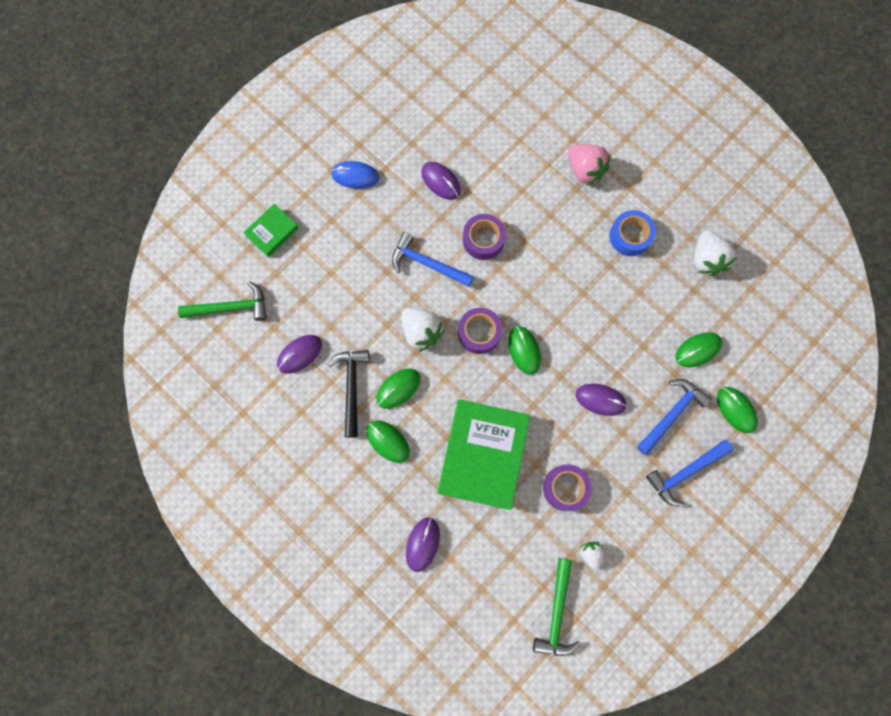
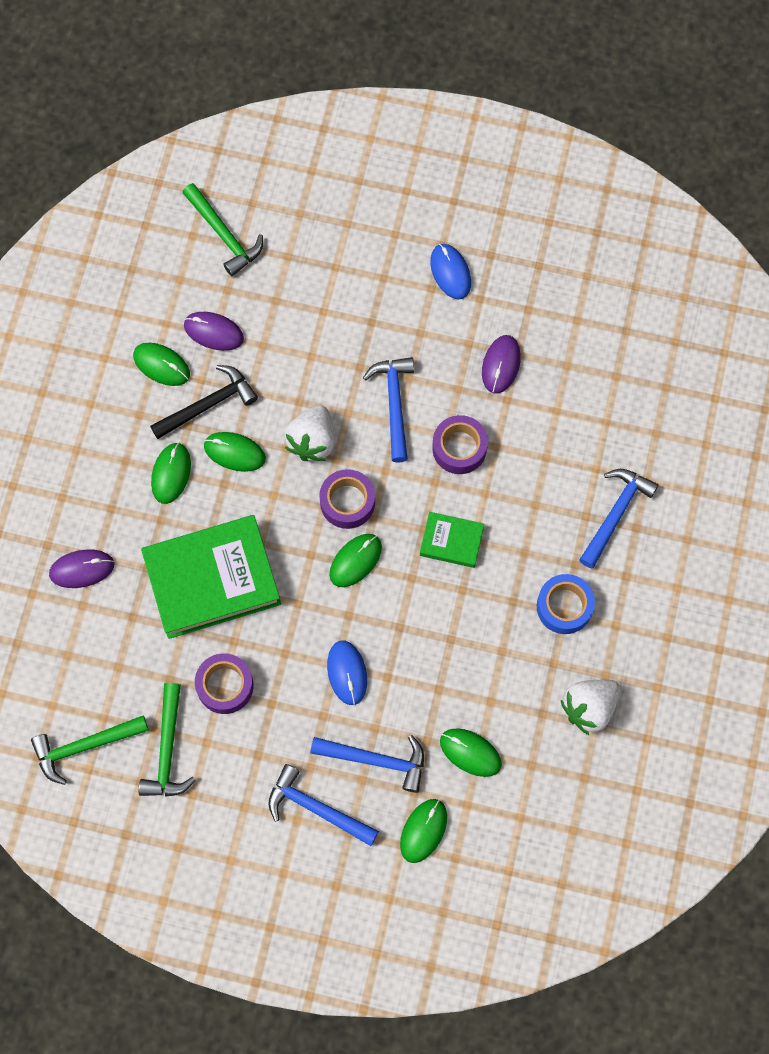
camera: 60 degrees right, 5 degrees down
(272, 232) = (332, 226): green book -> green book (451, 541)
(302, 404) = (161, 365): none -> green mouse
(584, 170) = (615, 514): pink strawberry -> blue hammer
(590, 553) = (168, 750): white strawberry -> green hammer
(600, 399) = (347, 673): purple mouse -> blue mouse

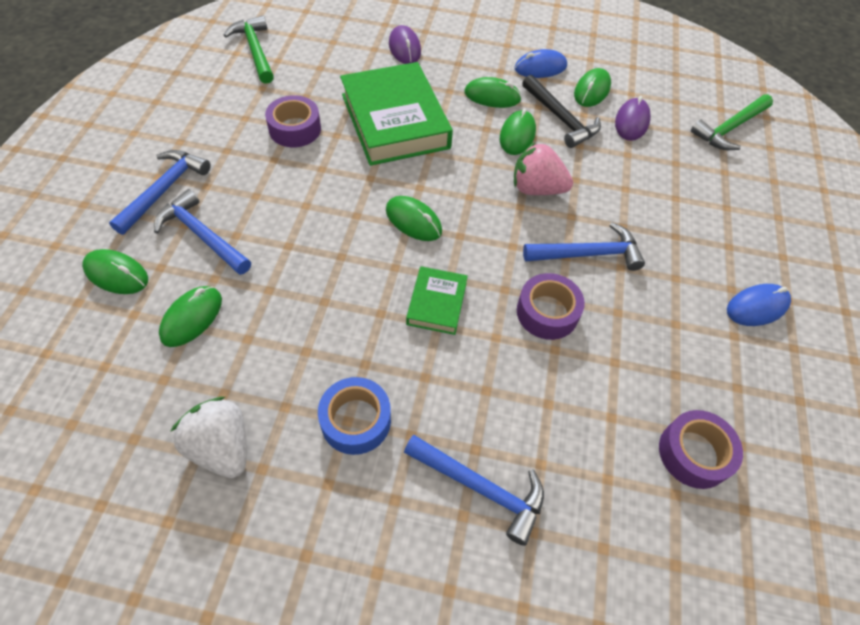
camera: 85 degrees right, 15 degrees down
(168, 750) = (243, 95): green hammer -> none
(312, 441) = (536, 189): white strawberry -> pink strawberry
(347, 502) = (475, 215): purple tape -> purple tape (694, 453)
(347, 673) = (296, 213): blue mouse -> blue mouse (540, 68)
(376, 760) = (202, 235): blue hammer -> blue hammer turned 120 degrees clockwise
(501, 365) = (657, 356): purple mouse -> none

